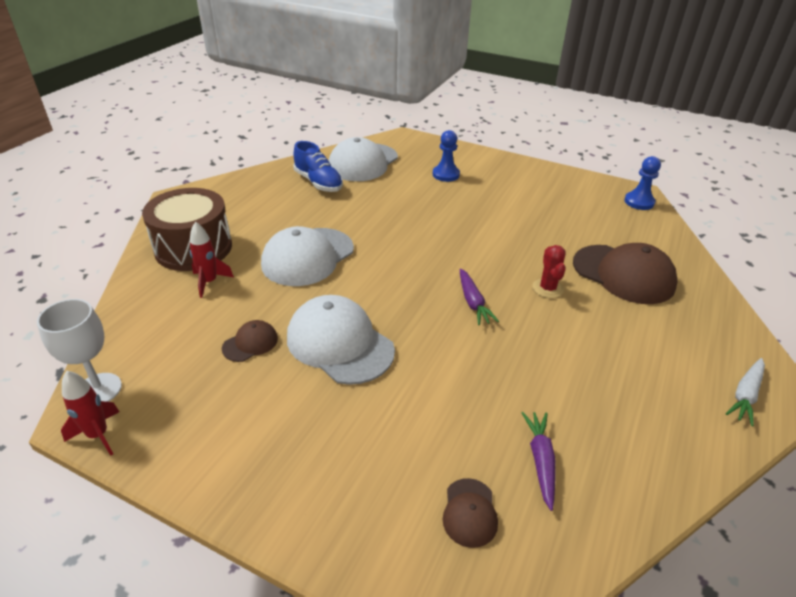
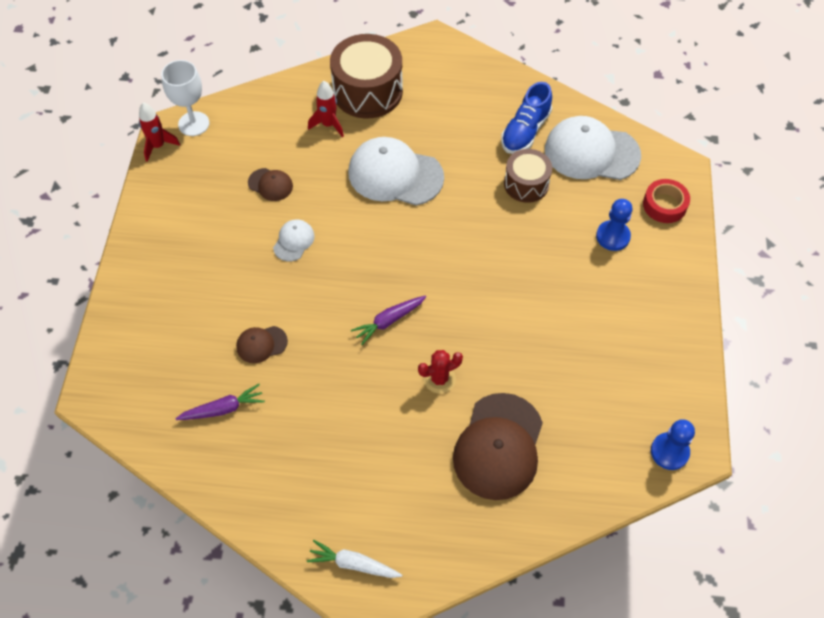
camera: 70 degrees right, 20 degrees up
(339, 343) = (293, 241): white cap -> white cap, size x0.48
(371, 195) = (526, 184): none -> brown drum
(431, 150) = (664, 205): none -> red tape
(469, 512) = (165, 373): brown cap -> brown cap (261, 344)

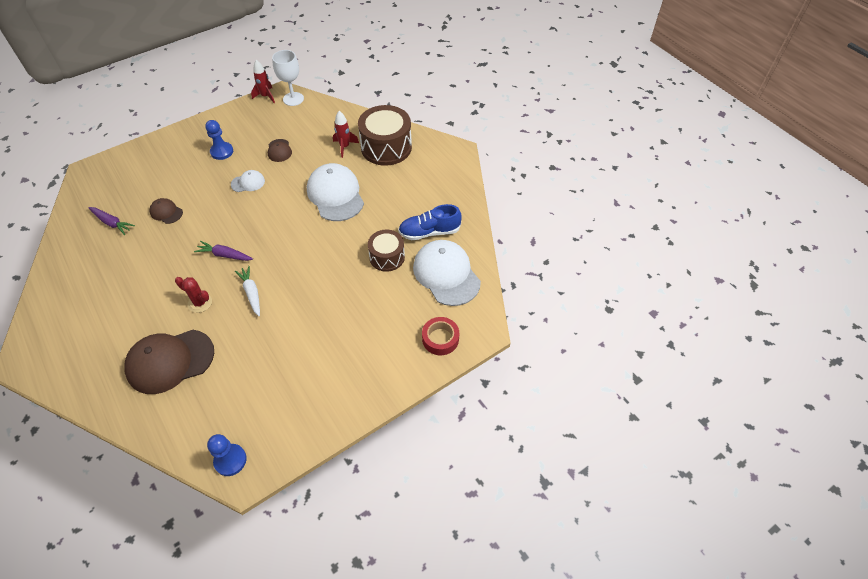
camera: 50 degrees right, 5 degrees down
(353, 564) = (42, 340): white carrot -> white carrot (251, 293)
(613, 236) = (386, 325): blue pawn -> blue pawn (222, 152)

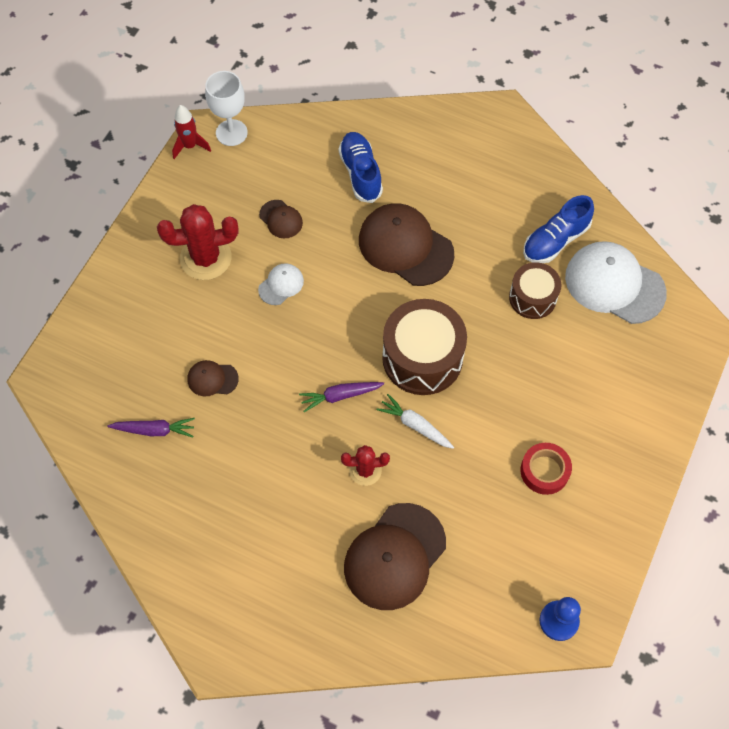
camera: 30 degrees left, 10 degrees up
(222, 152) = (206, 258): blue pawn -> red cactus
(335, 195) = (405, 246): white cap -> brown cap
(344, 147) = (360, 173): red rocket -> blue shoe
(386, 147) = (413, 149): brown drum -> brown drum (422, 358)
(440, 339) = (666, 365): red tape -> red tape (544, 471)

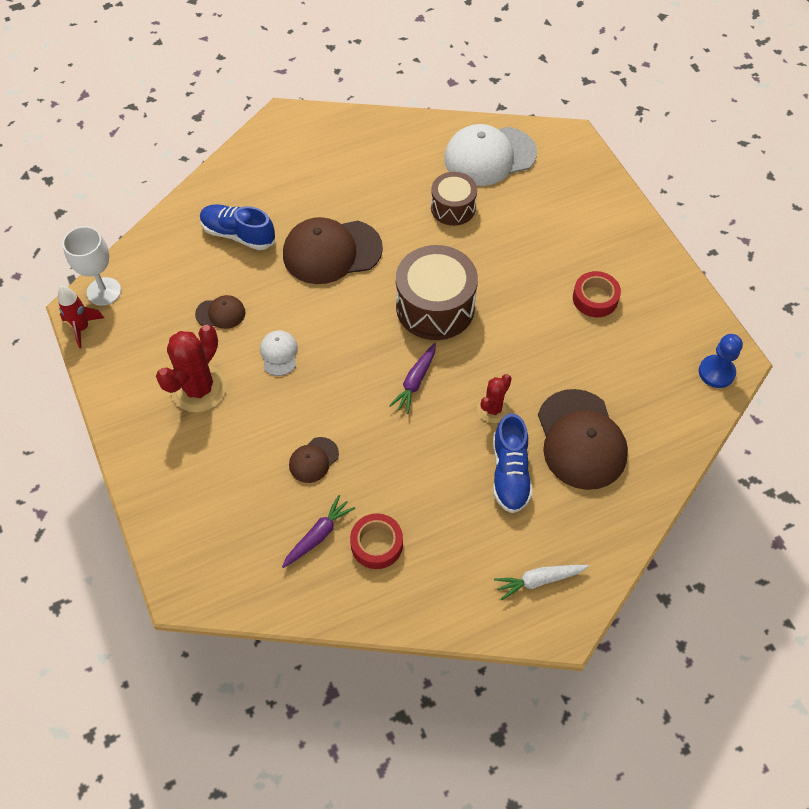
camera: 50 degrees left, 5 degrees down
(179, 475) = (376, 544): none -> red tape
(415, 425) = (486, 351): white carrot -> white carrot (539, 580)
(555, 240) = (421, 163): blue shoe -> blue shoe (510, 473)

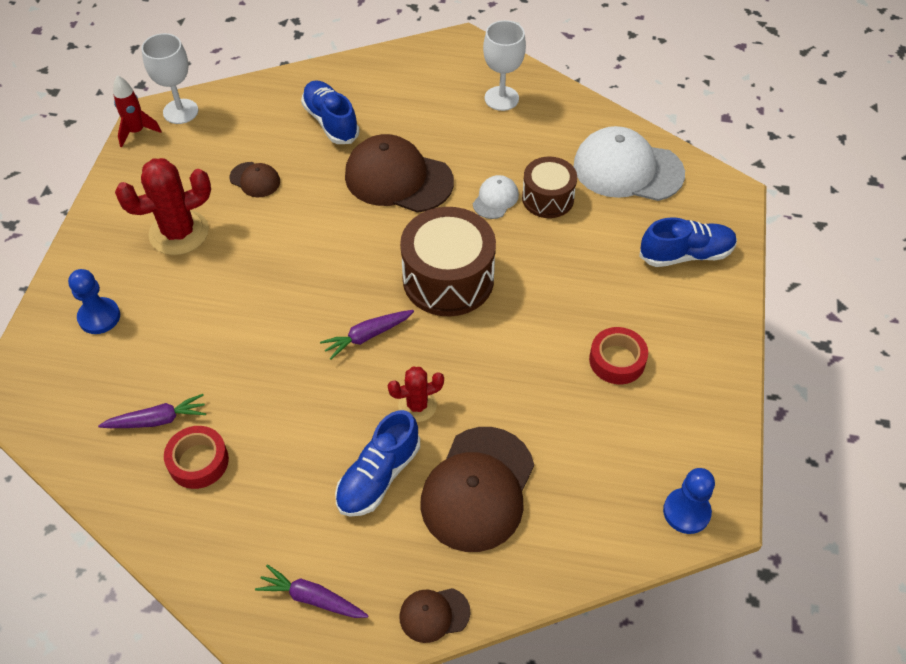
camera: 35 degrees right, 5 degrees down
(198, 490) = (99, 317): none -> blue pawn
(279, 354) = (271, 241): white cap -> white cap (495, 199)
(313, 460) = (215, 351): brown cap -> brown cap (434, 614)
(354, 148) = (501, 98): none -> white goblet
(539, 580) = (312, 598): white carrot -> purple carrot
(578, 198) = (686, 254): none -> blue shoe

